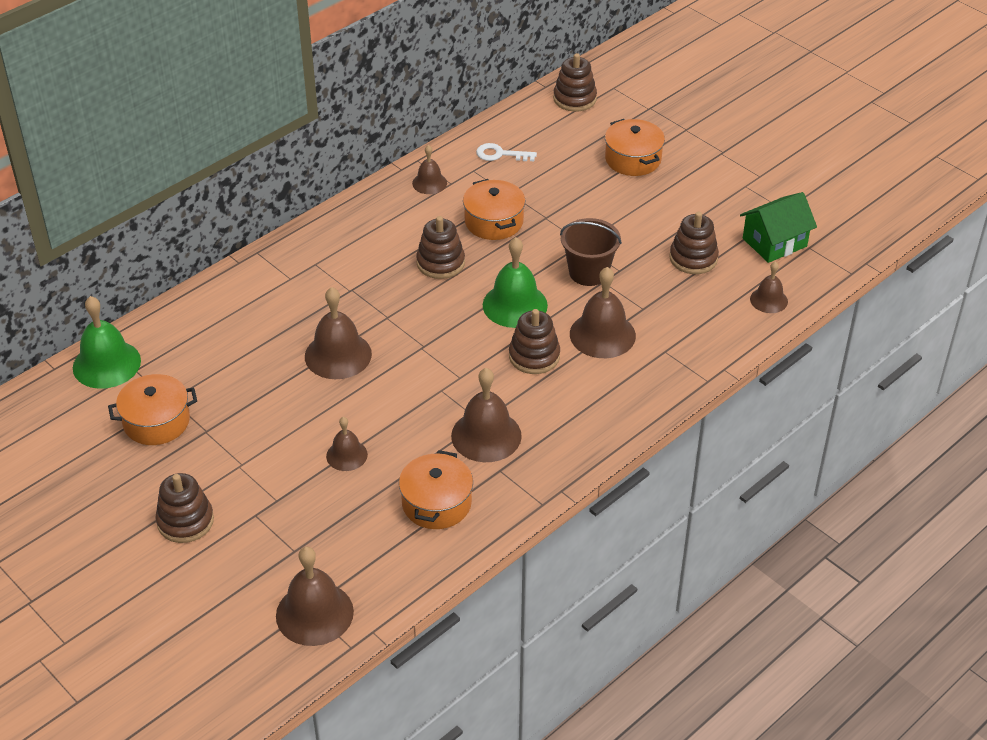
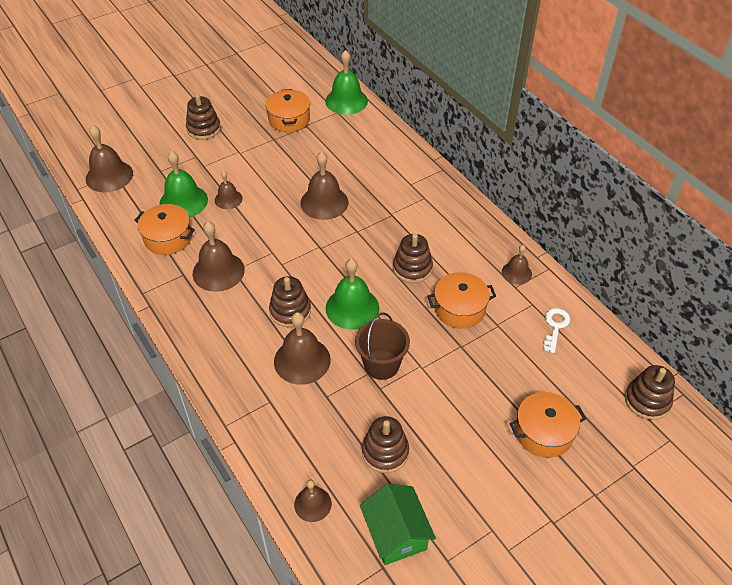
camera: 100 degrees right, 5 degrees up
(359, 504) = (183, 201): none -> green bell

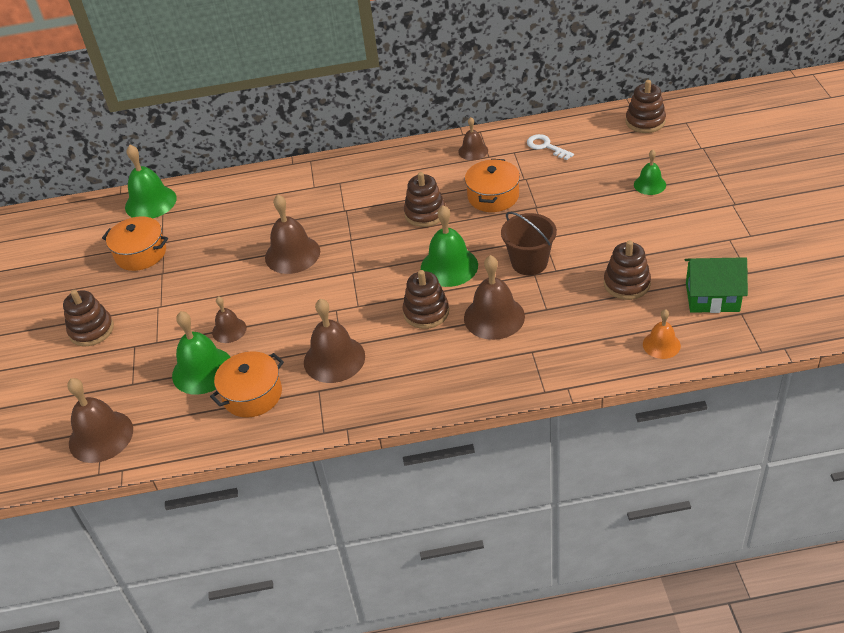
camera: 60 degrees left, 5 degrees down
(312, 504) = (661, 345): brown bell -> orange bell
(543, 432) = (649, 184): orange pot -> green bell

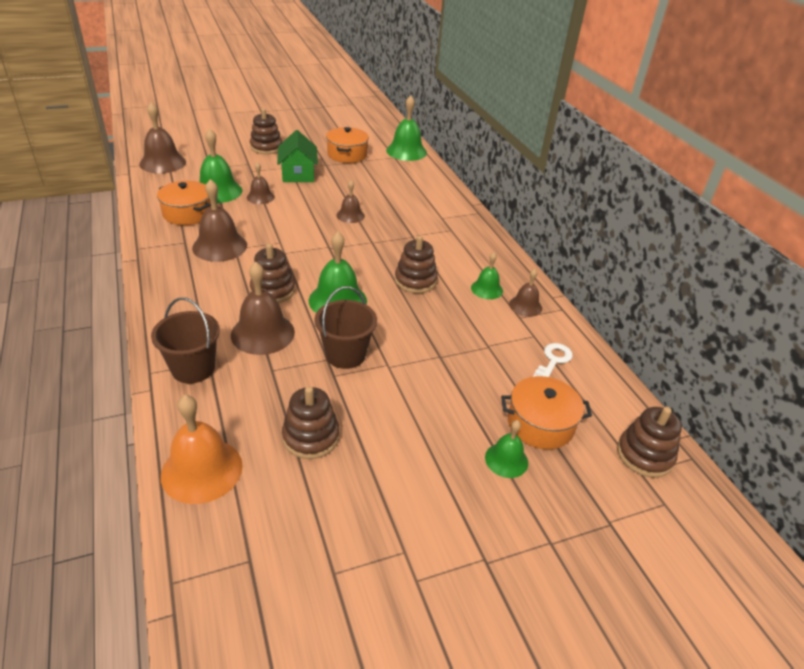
camera: 70 degrees right, 5 degrees down
(292, 254) = (350, 215): brown bell -> brown bell, size x0.58
(445, 170) = (486, 289): none -> green bell
(493, 196) = (451, 324): orange pot -> orange pot (540, 424)
(540, 361) = (193, 368): none -> brown bucket
(661, 345) = (202, 470): orange bell -> orange bell, size x1.72
(712, 297) = (283, 526): green house -> green house (298, 174)

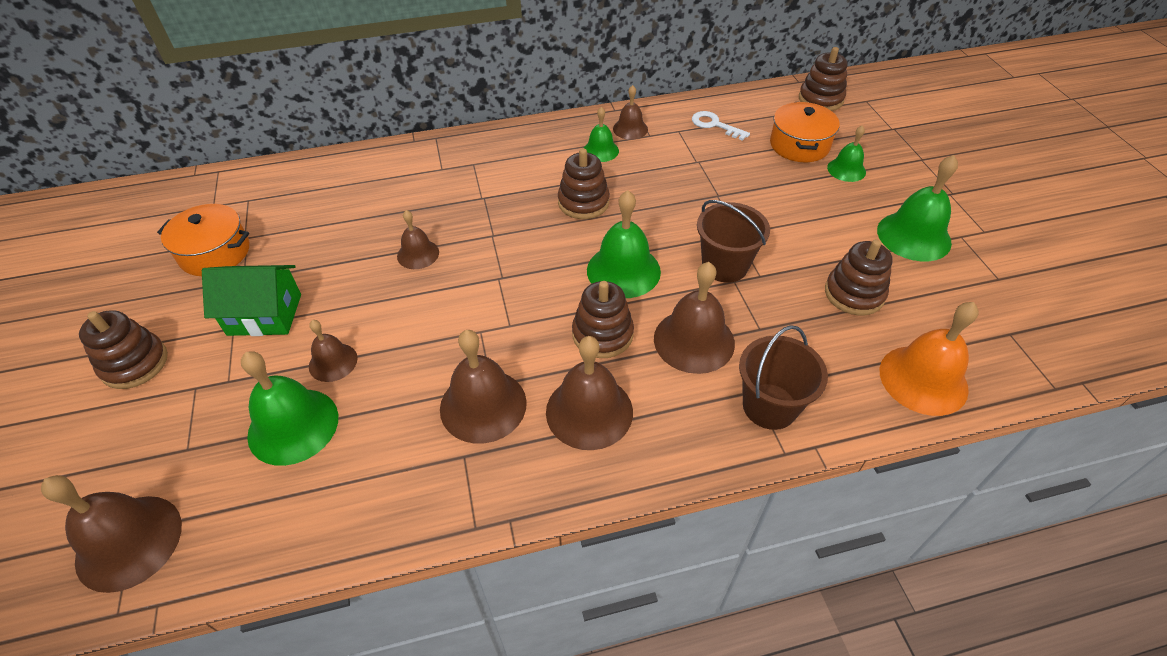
camera: 80 degrees left, 10 degrees up
(187, 213) = (366, 465): orange pot -> none
(206, 285) = (589, 411): none -> brown bell
(406, 151) = (233, 186): green bell -> green bell (913, 236)

